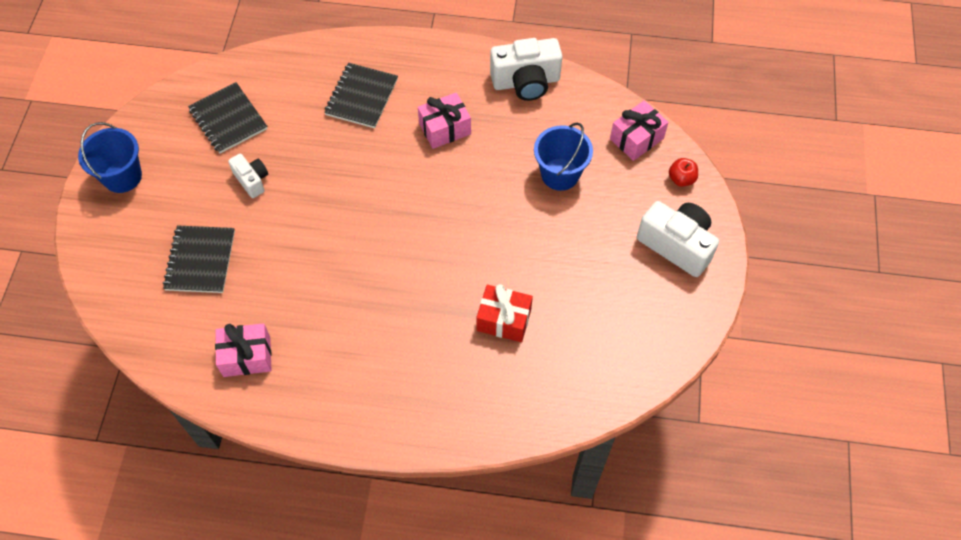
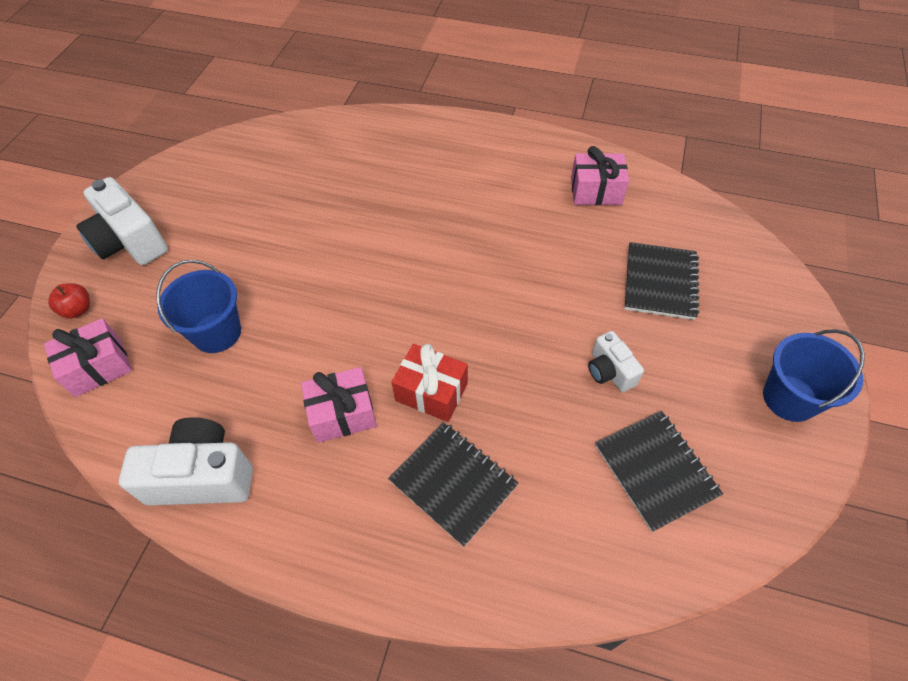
camera: 170 degrees left, 5 degrees down
(361, 97) = (453, 483): black notebook -> black notebook turned 75 degrees counterclockwise
(504, 320) = (338, 195): red gift -> red gift (431, 392)

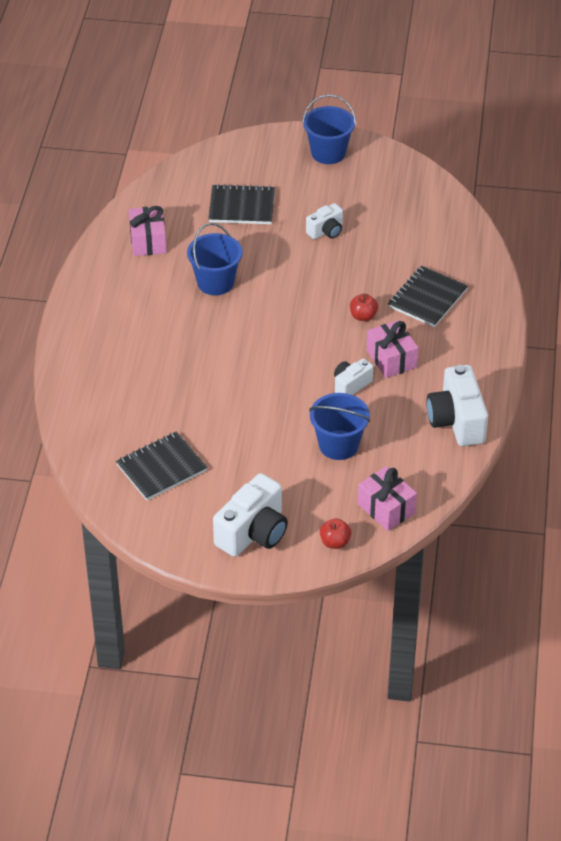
camera: 100 degrees left, 10 degrees down
(309, 359) = (351, 385): none -> white camera
(431, 392) = (363, 316): red gift -> red apple
(518, 244) = (215, 282): none -> blue bucket
(655, 470) = (394, 211): black notebook -> black notebook (161, 468)

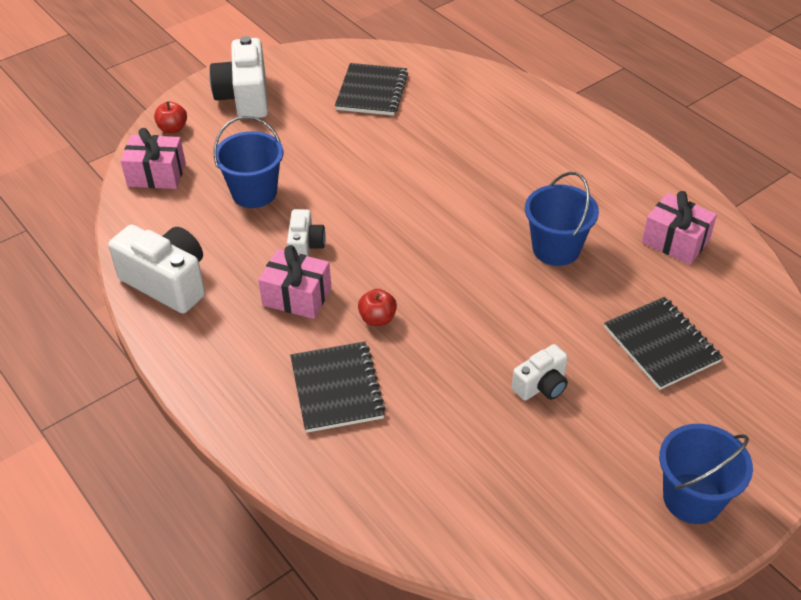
camera: 135 degrees right, 0 degrees up
(241, 207) = (661, 345): black notebook -> black notebook turned 75 degrees counterclockwise
(326, 231) = (541, 385): white camera -> white camera turned 135 degrees counterclockwise

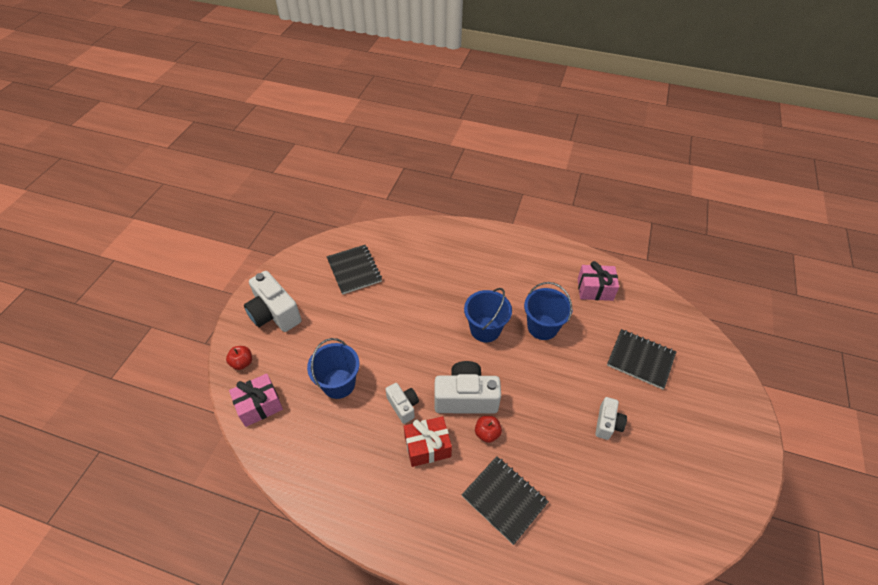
camera: 35 degrees left, 5 degrees up
(167, 282) = (335, 487): white camera -> white camera (465, 398)
(297, 296) = (427, 446): pink gift -> red gift
(692, 498) = (729, 448): blue bucket -> blue bucket (485, 329)

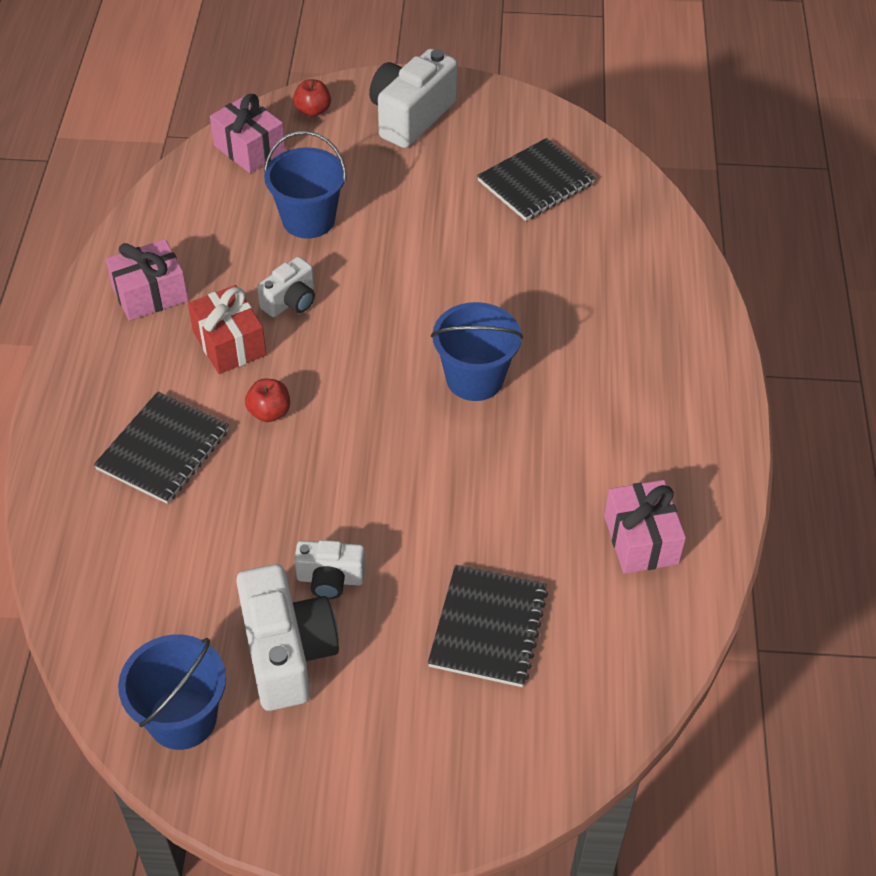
camera: 75 degrees right, 0 degrees up
(370, 489) = (150, 294): none -> pink gift
(465, 398) = (326, 375): white camera -> white camera (287, 653)
(542, 327) = (510, 462): blue bucket -> blue bucket (182, 718)

